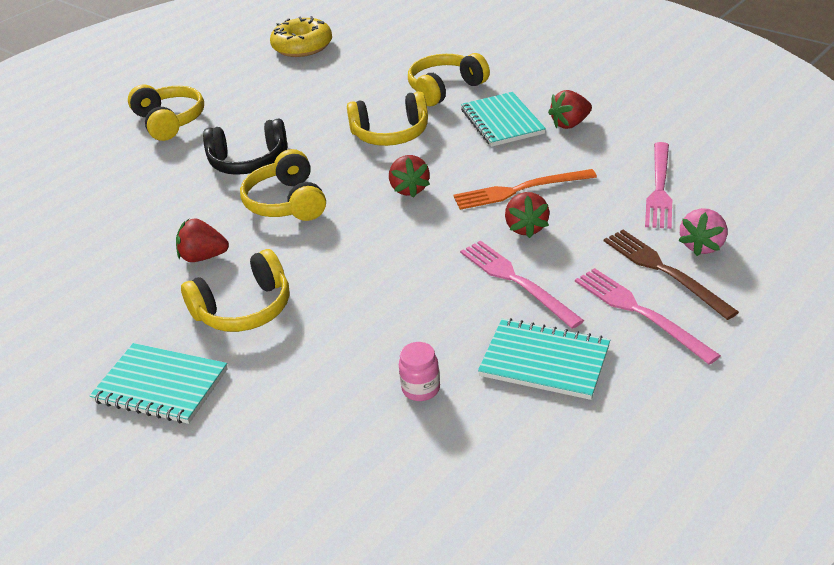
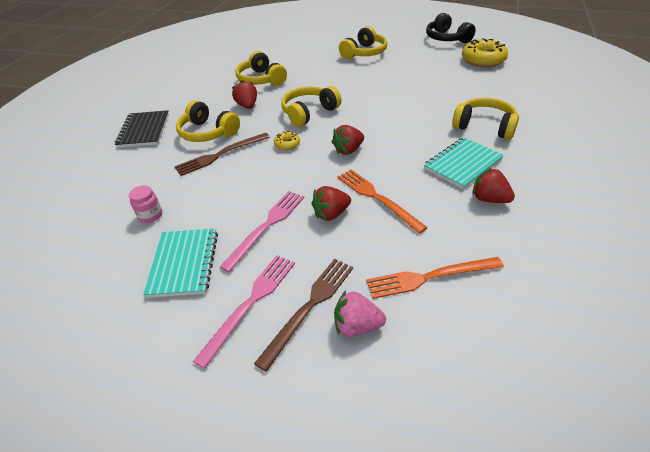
camera: 65 degrees right, 5 degrees up
(161, 386) = (144, 130): turquoise notebook -> black notebook
(248, 161) = (342, 87): black headphones -> black headphones (446, 38)
(321, 302) = (220, 155): none -> brown fork
(350, 236) = (287, 144): none -> yellow donut
(391, 134) = (407, 123): yellow headphones -> yellow headphones (261, 79)
(659, 188) = (429, 277): pink fork -> orange fork

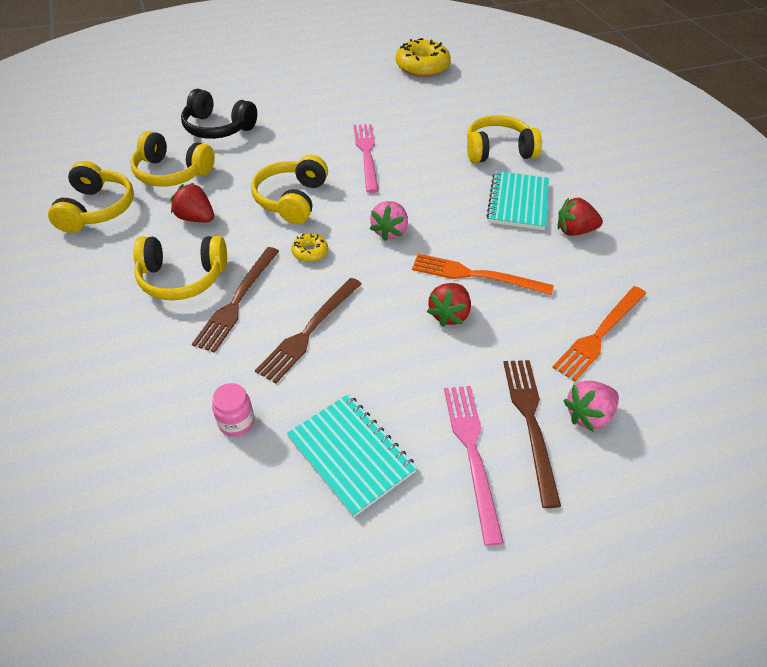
camera: 40 degrees left, 5 degrees up
(144, 130) = (74, 313): black notebook -> none
(238, 186) = (309, 331): none -> brown fork
(266, 226) = (396, 362): pink fork -> pink fork (366, 154)
(348, 150) = (389, 231): red strawberry -> pink strawberry
(364, 53) = (275, 92): yellow headphones -> yellow headphones (97, 209)
(446, 38) = (355, 46): black headphones -> black headphones (218, 128)

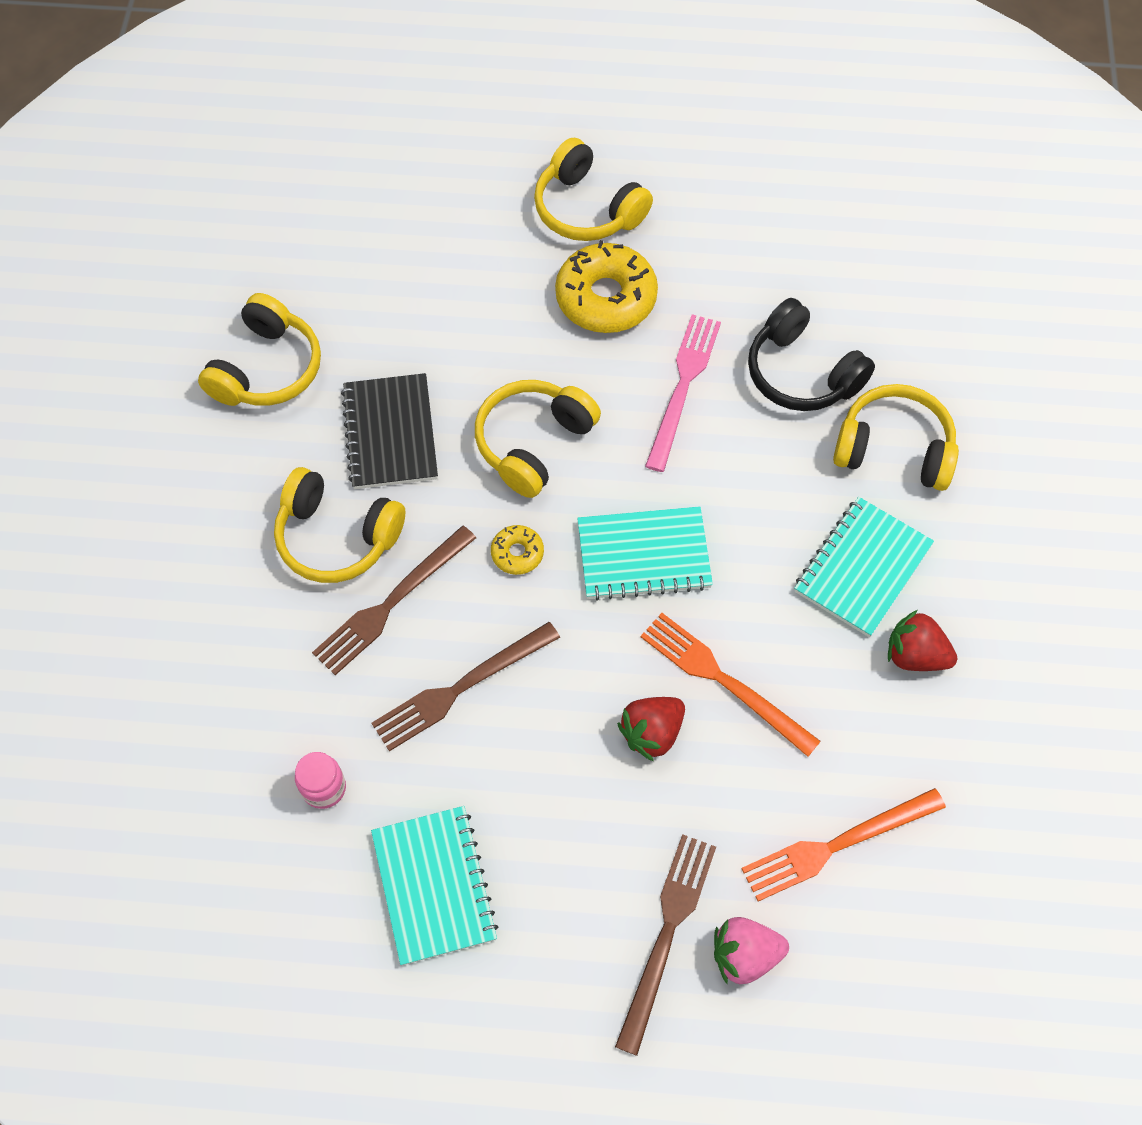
camera: 25 degrees right, 15 degrees up
(172, 173) = (388, 329): yellow headphones -> yellow headphones (587, 209)
(196, 218) = (390, 433): red strawberry -> black notebook
(218, 128) = (485, 252): black headphones -> black headphones (801, 373)
(389, 231) = (643, 555): pink strawberry -> turquoise notebook
(422, 67) = (874, 204): yellow donut -> yellow donut (606, 298)
(472, 453) = (573, 944): pink fork -> none

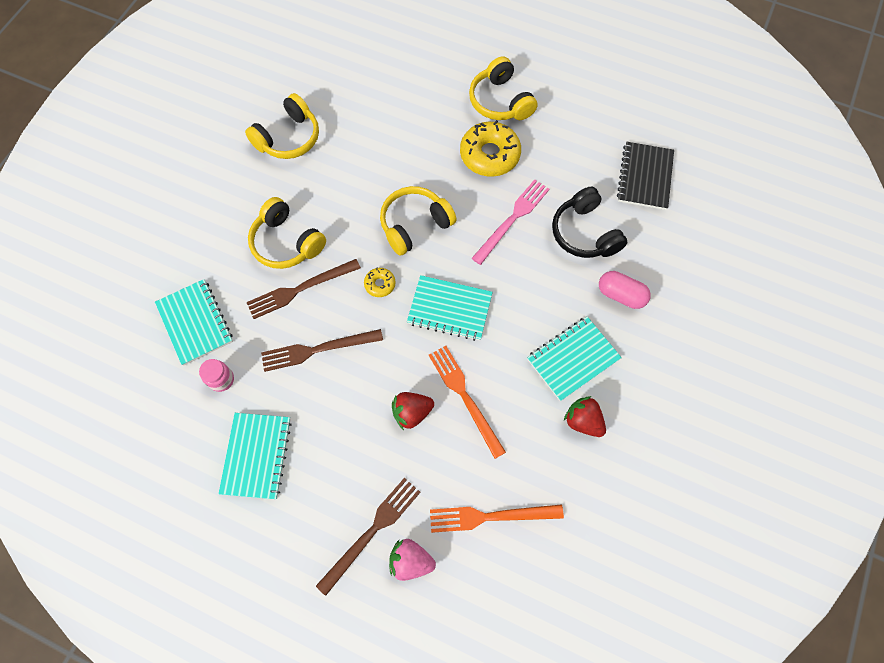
camera: 20 degrees right, 5 degrees up
(240, 713) = (195, 323): none -> turquoise notebook
(390, 433) = (339, 194): black notebook -> black notebook (644, 177)
(894, 449) = (620, 295): yellow headphones -> pink capsule

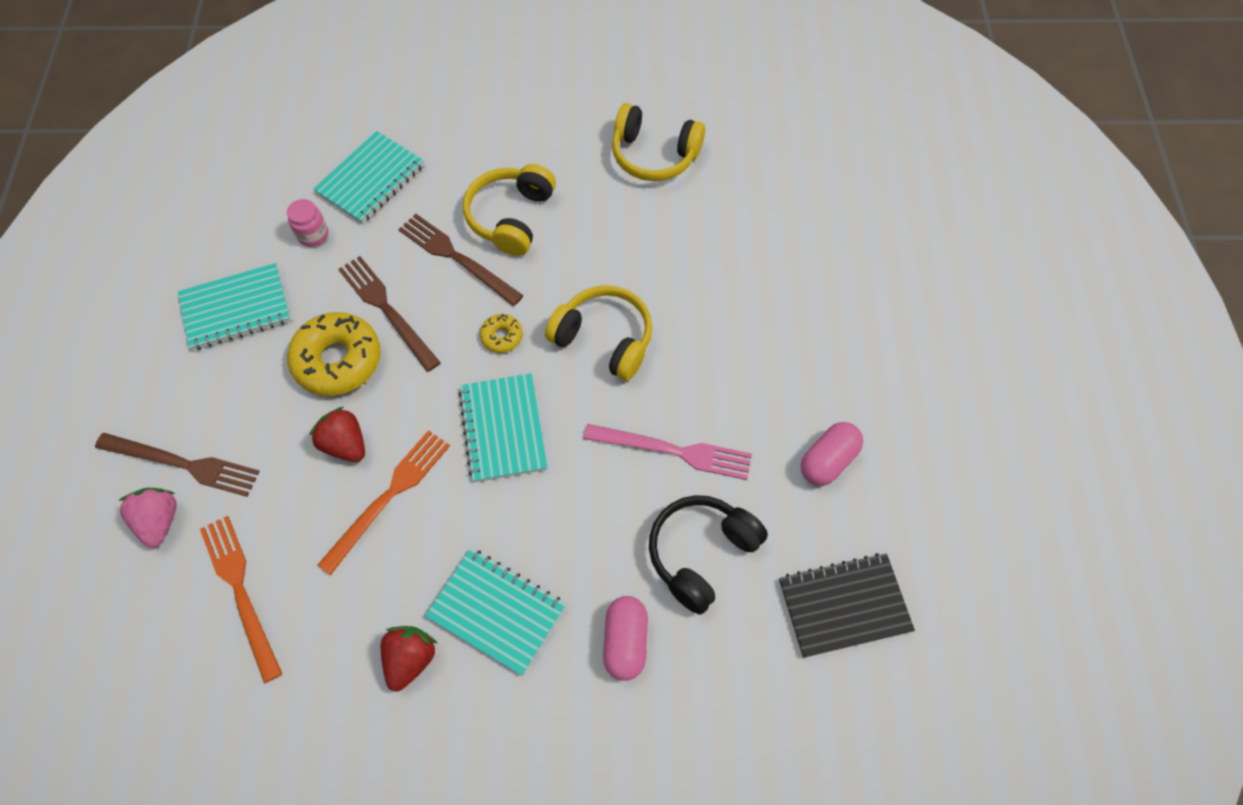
camera: 65 degrees right, 5 degrees down
(489, 155) = (759, 383): yellow donut -> yellow donut (338, 360)
(500, 101) = (855, 361): yellow headphones -> none
(556, 144) = (828, 461): none -> pink capsule

